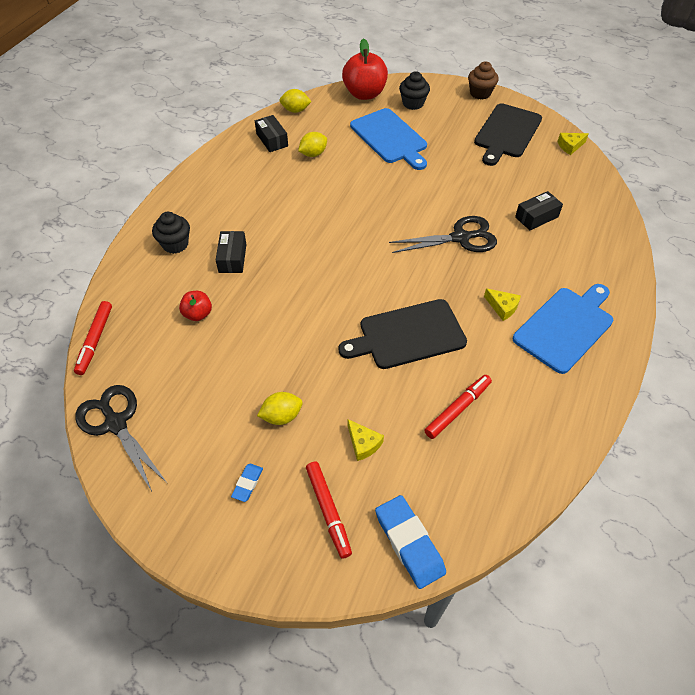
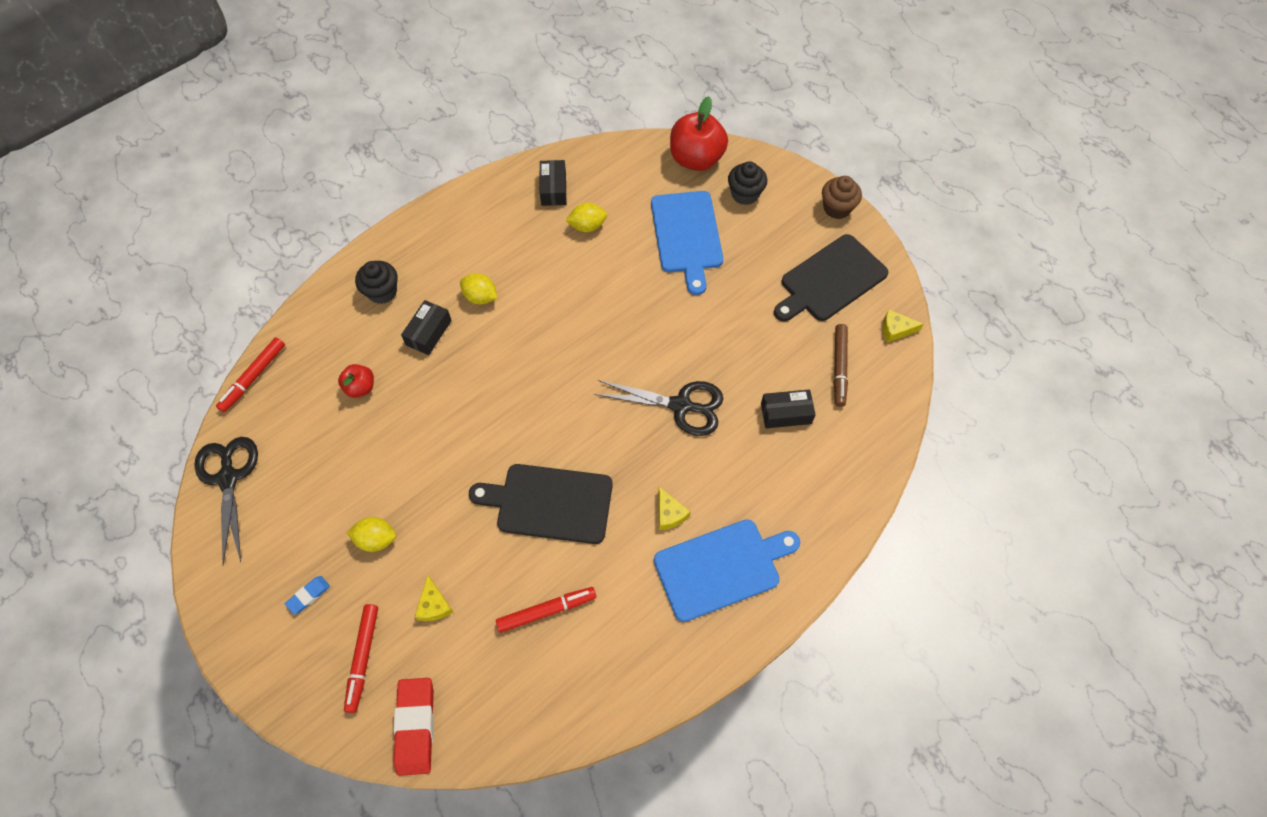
camera: 25 degrees right, 10 degrees up
(295, 110) = (603, 155): yellow lemon -> yellow lemon (480, 297)
(409, 543) = (415, 726): blue eraser -> red eraser
(551, 179) = (839, 368): none -> brown marker

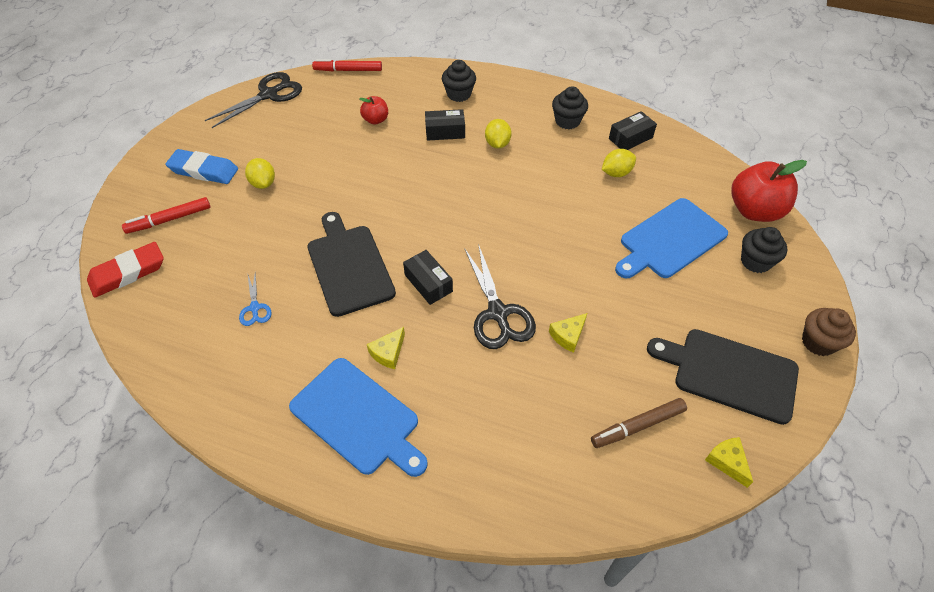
camera: 60 degrees right, 10 degrees down
(308, 595) = (204, 170): blue eraser -> blue eraser, size x1.97
(434, 605) = (228, 238): yellow cheese -> yellow cheese (568, 335)
(494, 223) = (567, 121): none -> black cupcake
(547, 611) = (255, 308): red marker -> blue scissors
(587, 226) = (616, 173): yellow lemon -> yellow lemon turned 75 degrees counterclockwise
(786, 413) = (550, 400): black box -> black box (428, 283)

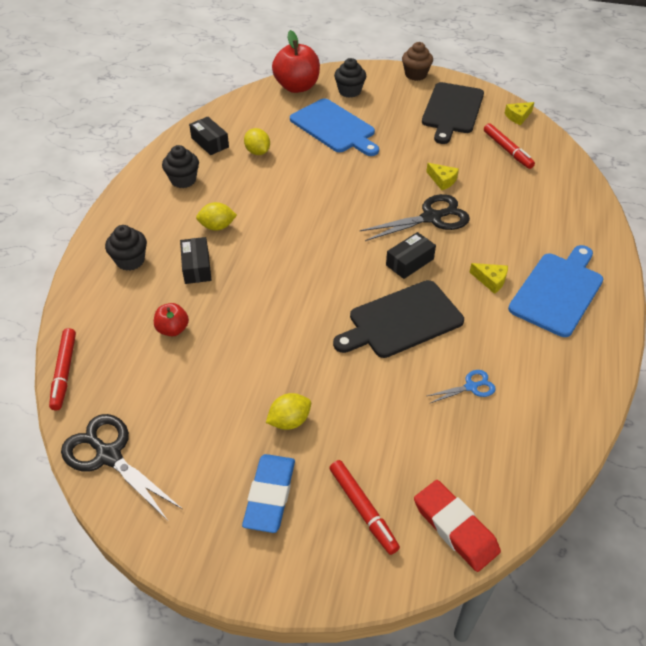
camera: 95 degrees left, 5 degrees down
(637, 426) = (507, 150): brown marker -> red marker

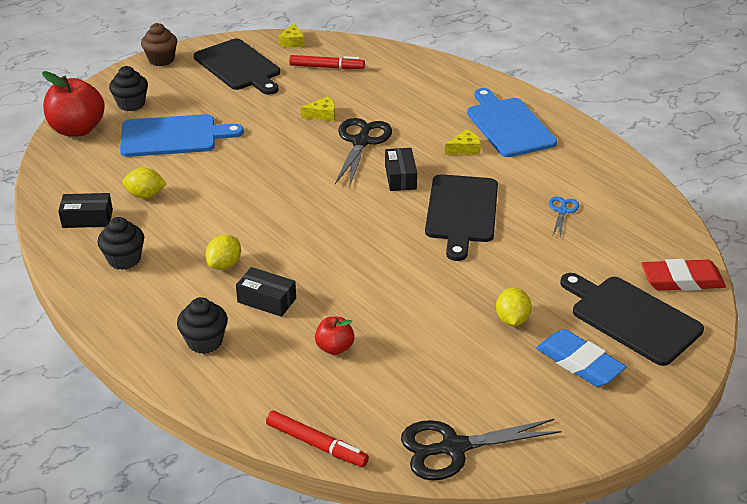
camera: 55 degrees left, 10 degrees down
(363, 509) = (632, 318): red marker -> black cutting board

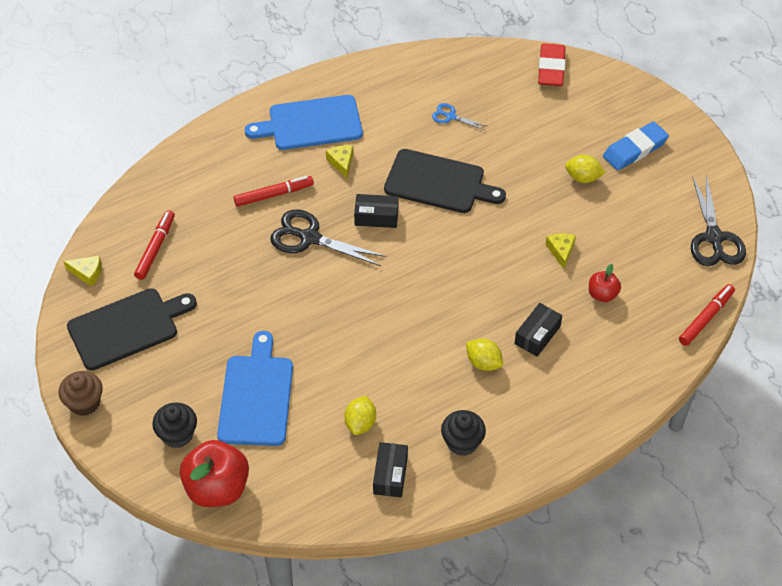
camera: 80 degrees left, 15 degrees up
(205, 341) = (585, 383): black cupcake -> none
(322, 115) = (251, 263): yellow cheese -> yellow cheese (561, 251)
(408, 116) = (274, 195): none -> red marker
(632, 318) = (590, 108): black cutting board -> none

